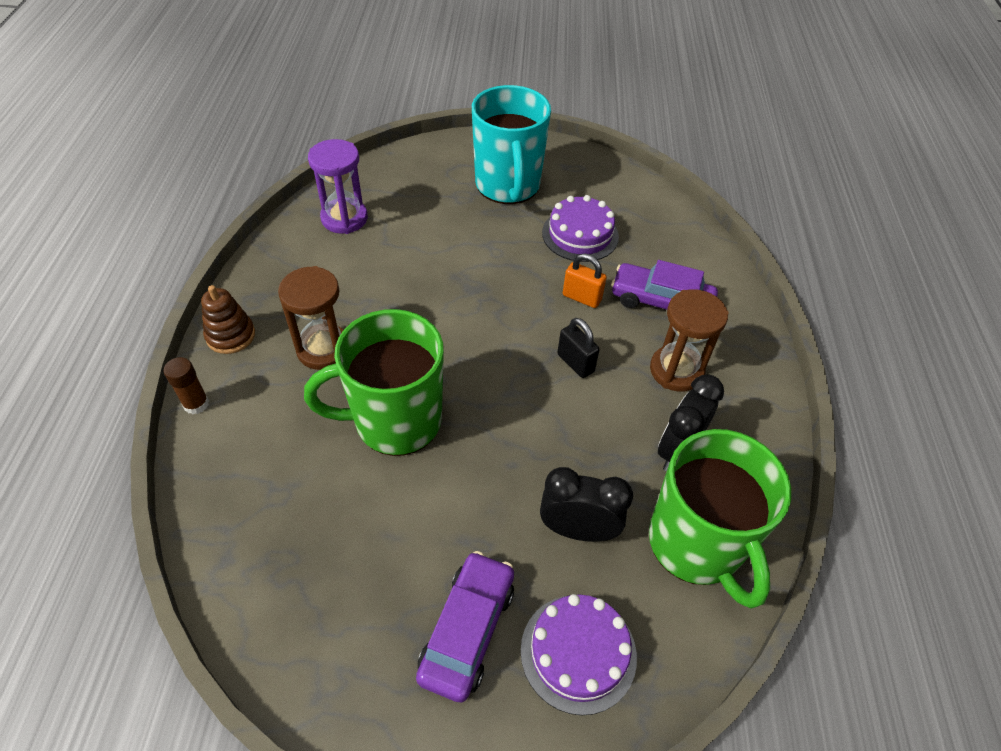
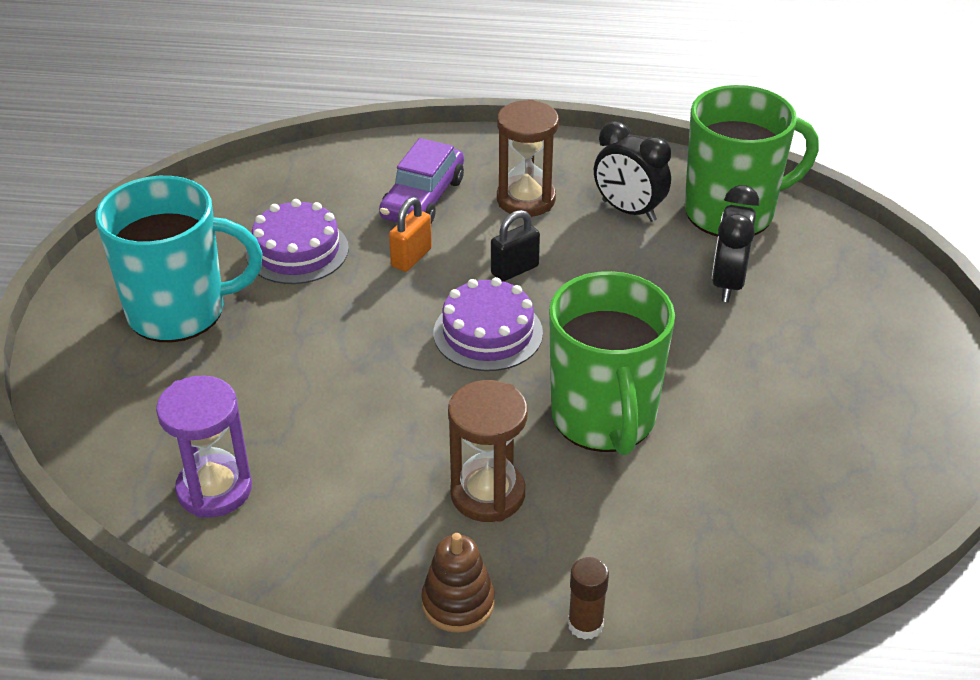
camera: 85 degrees left, 10 degrees down
(467, 630) = (846, 361): purple car -> none
(578, 652) = (850, 291): purple cake -> purple cake (488, 333)

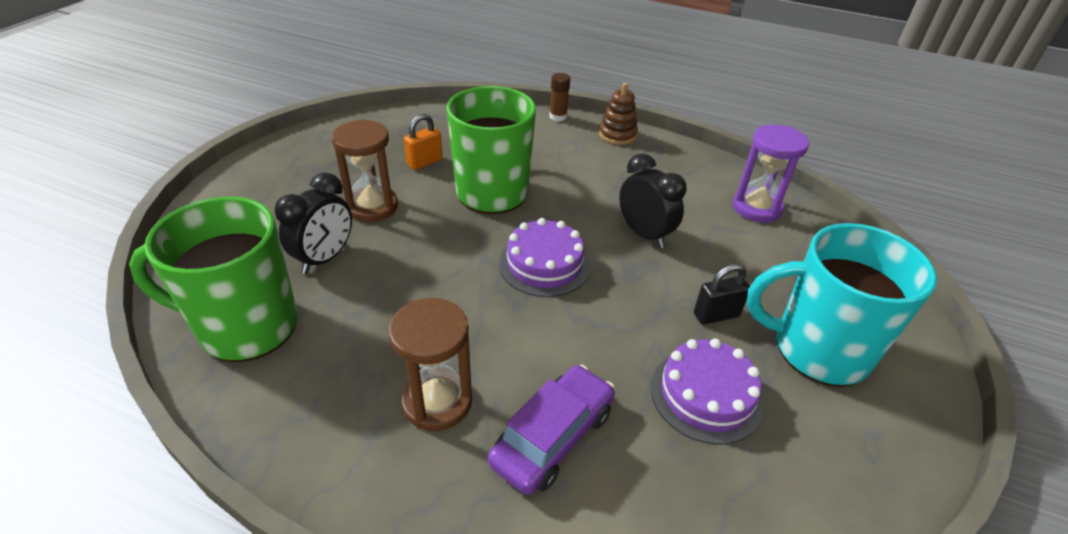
camera: 165 degrees left, 0 degrees up
(411, 258) = (588, 355): orange padlock -> orange padlock (424, 162)
(487, 494) = (585, 171): brown hourglass -> brown hourglass (372, 207)
(514, 270) = (494, 316): black padlock -> black padlock (716, 315)
(628, 211) = (342, 356): black clock -> black clock (644, 234)

